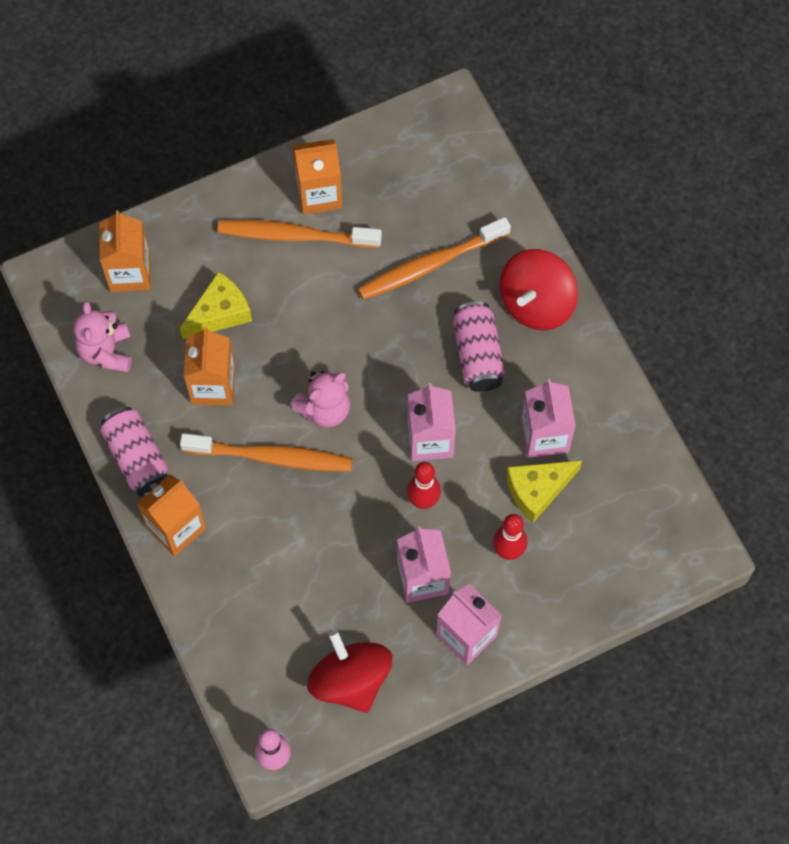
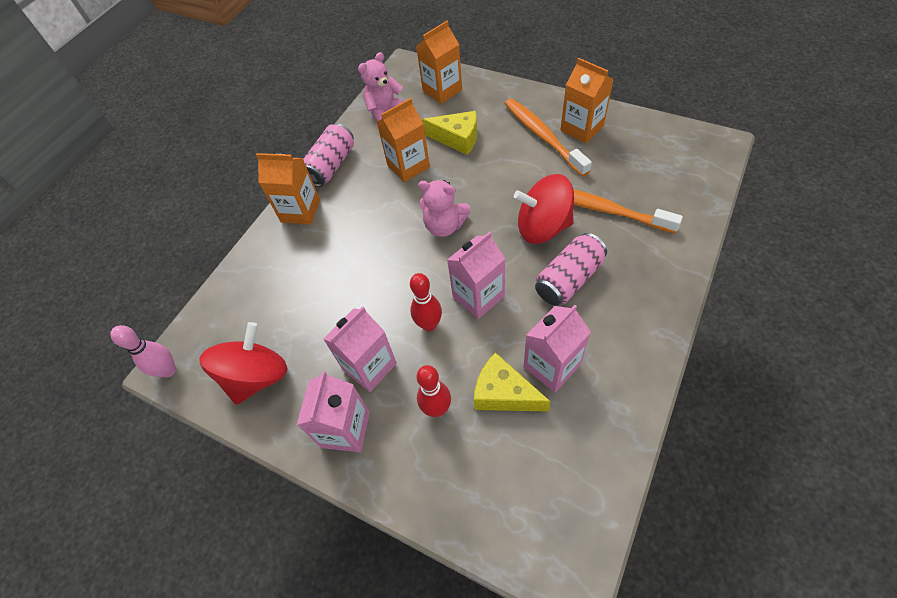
camera: 60 degrees right, 10 degrees down
(271, 457) = (387, 222): orange toothbrush -> none
(536, 303) = (645, 285): red spinning top -> red spinning top (543, 227)

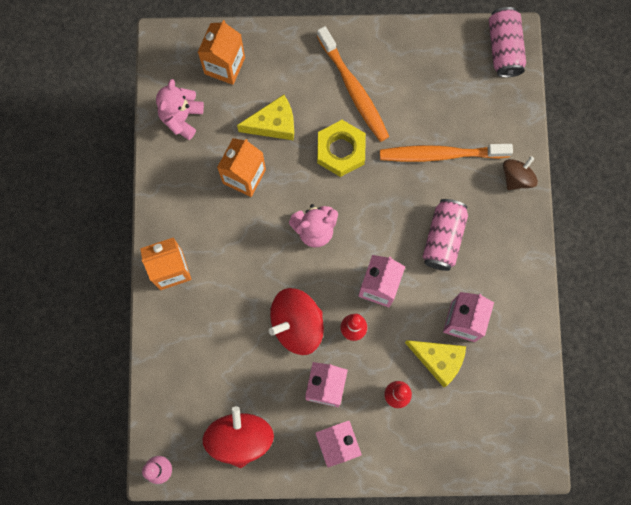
camera: 35 degrees left, 20 degrees up
(331, 165) = (167, 206): pink can -> pink can (504, 48)
(504, 393) = (438, 360): yellow cheese -> yellow cheese turned 150 degrees counterclockwise
(505, 175) = (341, 150): none -> yellow nut
(543, 136) = (354, 89): orange toothbrush -> orange toothbrush turned 150 degrees counterclockwise
(543, 227) = (400, 194): red spinning top -> red spinning top (297, 324)
(582, 128) = (385, 65): orange carton -> none
(675, 254) = (517, 177): none -> brown spinning top

